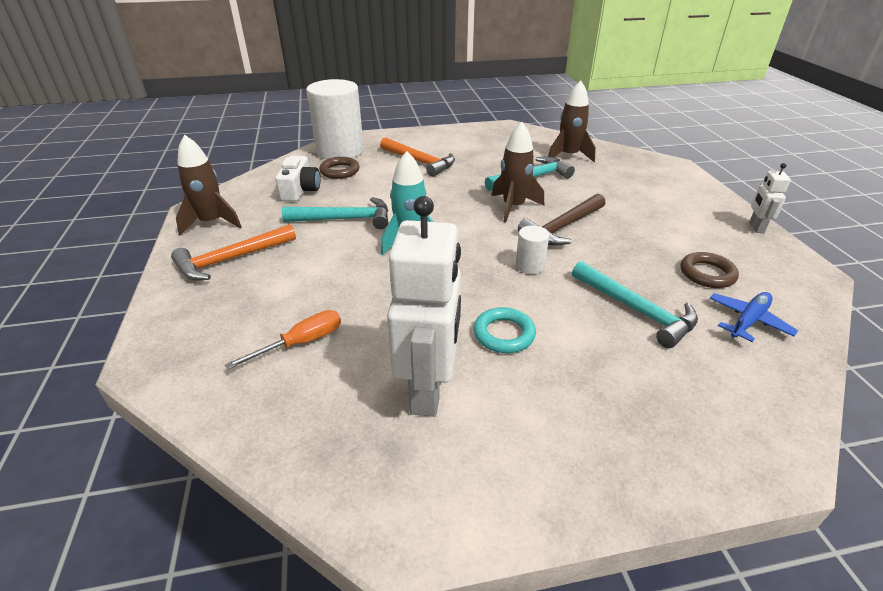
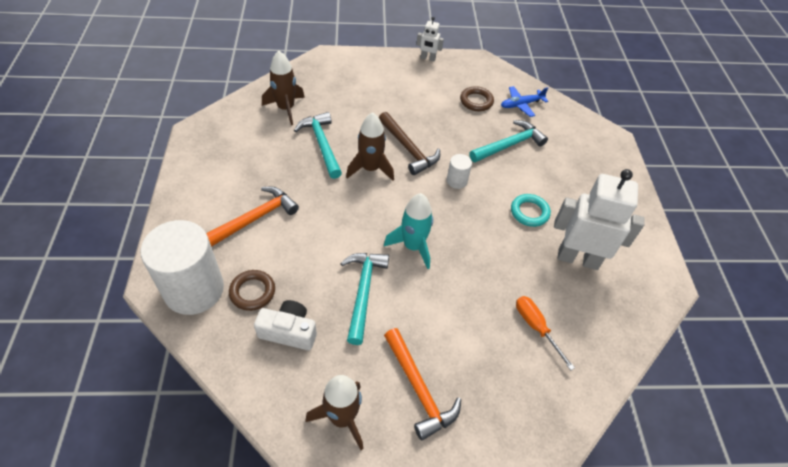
camera: 85 degrees left, 15 degrees up
(748, 321) = (521, 104): blue plane -> blue plane turned 75 degrees counterclockwise

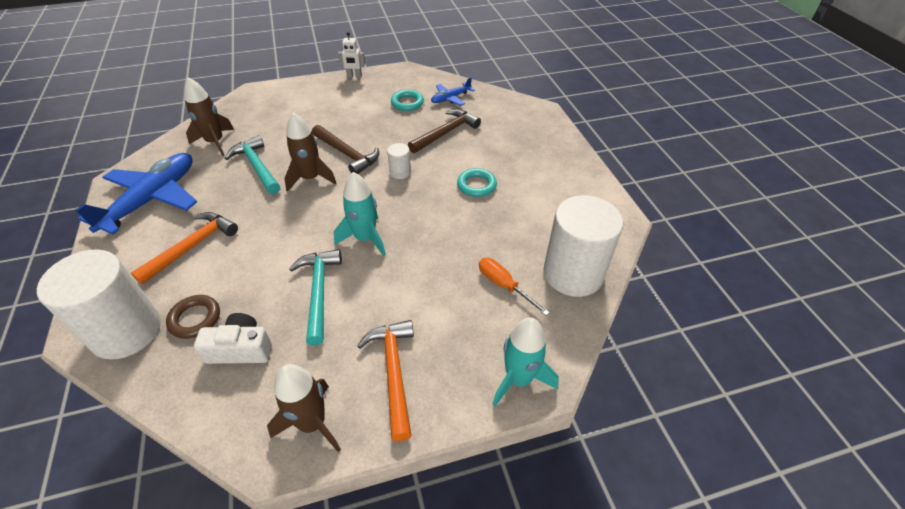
camera: 10 degrees left, 5 degrees down
(224, 159) = (152, 199): none -> blue plane
(419, 389) = (393, 372): orange hammer -> orange hammer turned 150 degrees counterclockwise
(476, 101) = (407, 103): brown ring -> turquoise ring
(509, 145) = (445, 133): turquoise hammer -> brown hammer
(531, 425) = (519, 379): none -> turquoise rocket
(578, 258) = (531, 215): white robot -> none
(606, 331) = (573, 273): none -> white cylinder

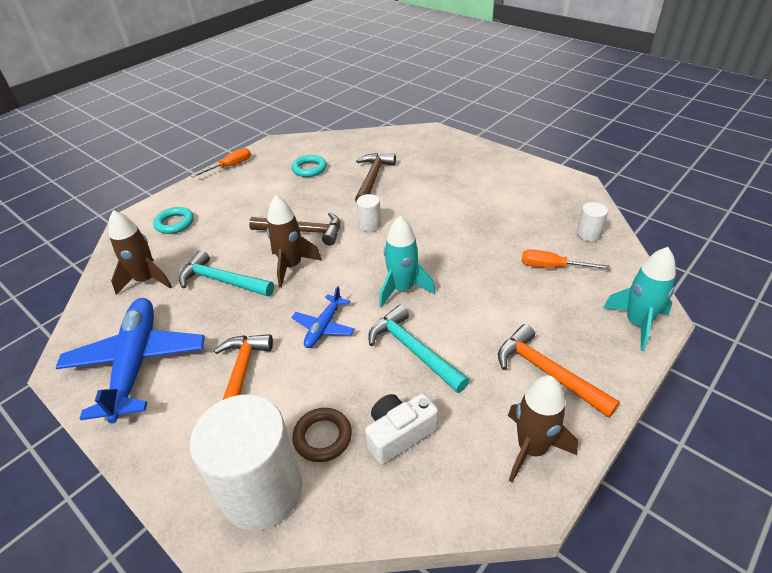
camera: 30 degrees left, 5 degrees down
(354, 76) = (230, 166): white robot -> orange screwdriver
(450, 98) = (344, 151): blue plane -> blue plane (324, 327)
(476, 185) = (446, 206): turquoise ring -> turquoise ring (175, 223)
(573, 273) = (588, 234): white cylinder -> white cylinder, size x0.43

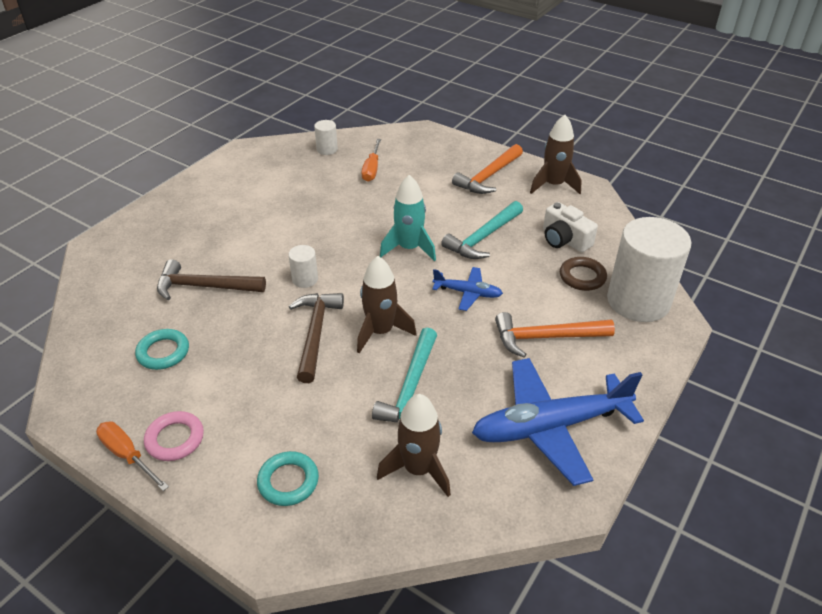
camera: 100 degrees left, 0 degrees up
(233, 180) = (175, 439): none -> pink ring
(637, 323) = (432, 139): turquoise rocket -> none

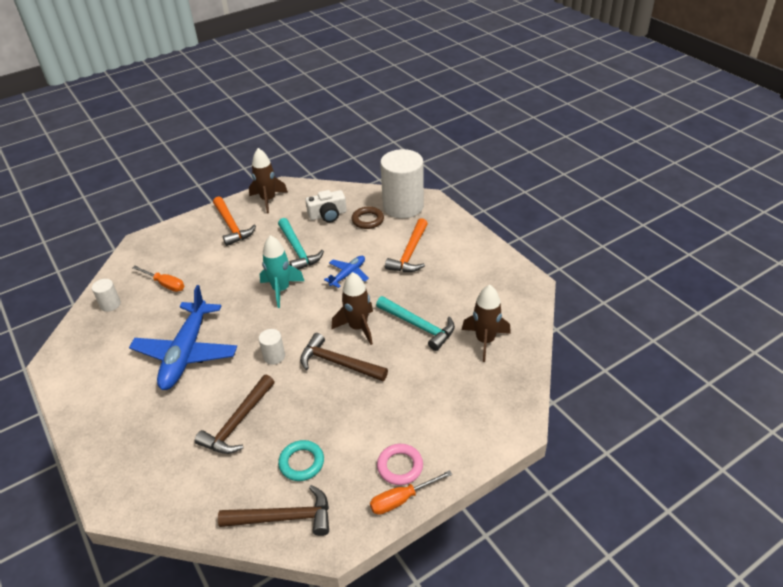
camera: 65 degrees left, 0 degrees up
(91, 363) = (284, 517): none -> brown hammer
(288, 481) = (467, 406): turquoise ring -> none
(549, 427) = (479, 275): blue plane -> blue plane (186, 353)

